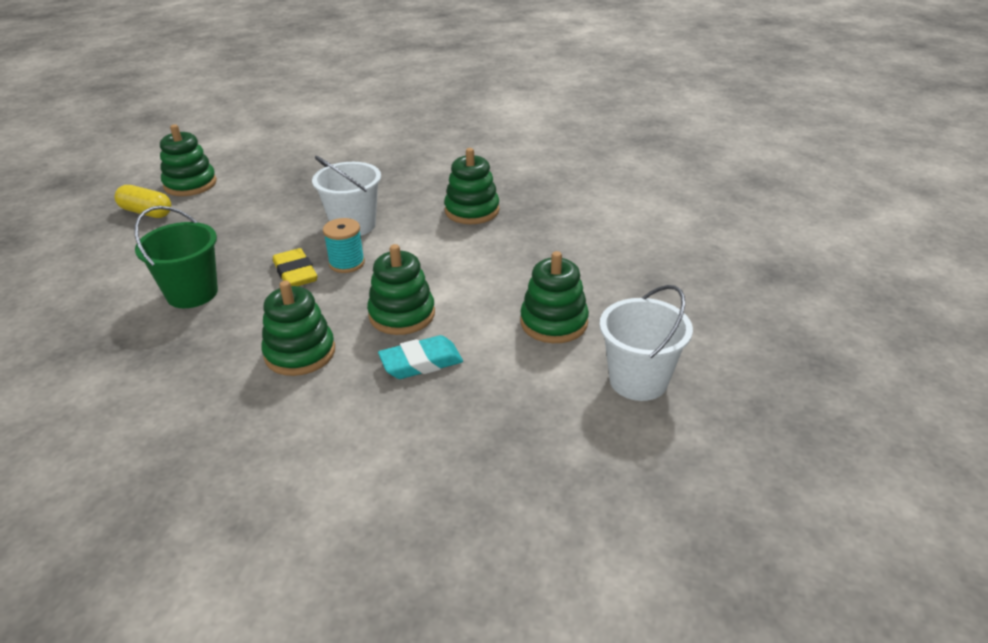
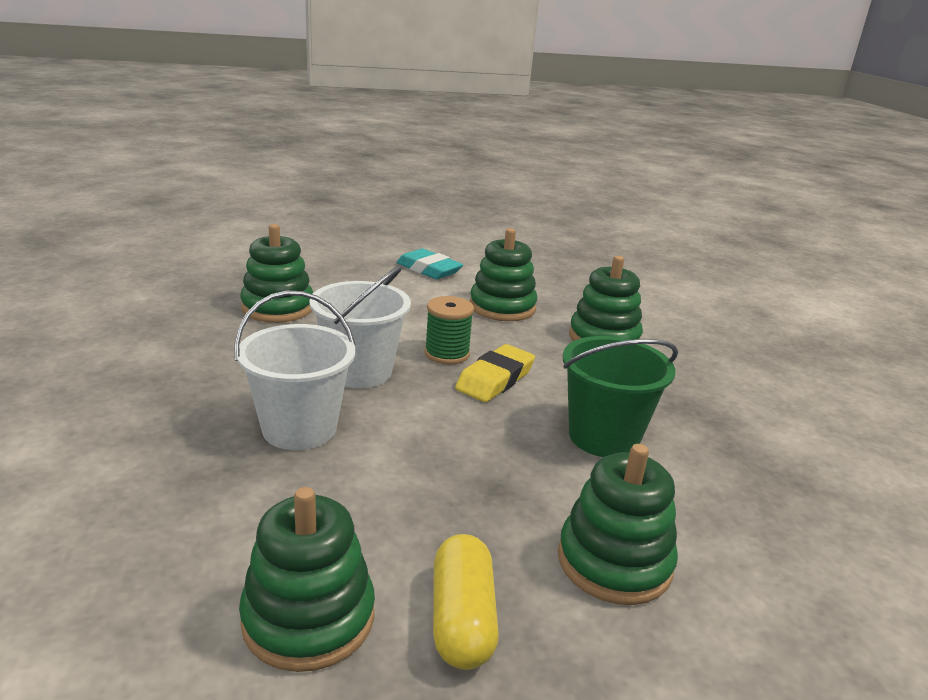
camera: 120 degrees left, 10 degrees down
(347, 263) = (447, 354): turquoise spool -> green spool
(421, 362) = (550, 289): turquoise eraser -> turquoise eraser (428, 269)
(554, 322) = (450, 253): green stacking toy -> green stacking toy (614, 562)
(638, 381) = (486, 228): white bucket -> white bucket (299, 428)

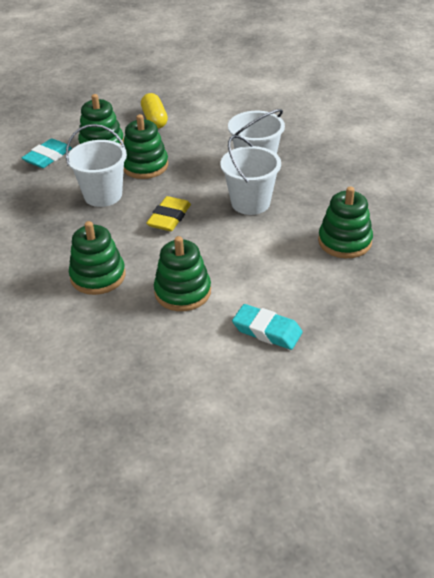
camera: 170 degrees right, 15 degrees up
(308, 618) = (203, 110): green stacking toy -> green stacking toy (145, 166)
(447, 354) = (206, 230): green spool -> none
(603, 437) = (103, 195): green bucket -> white bucket
(744, 555) = (48, 157): none -> turquoise eraser

